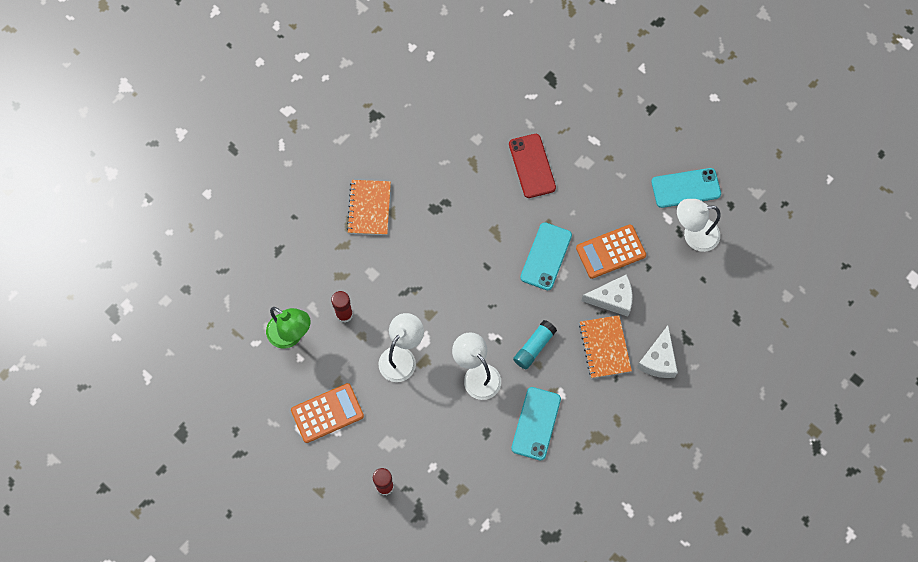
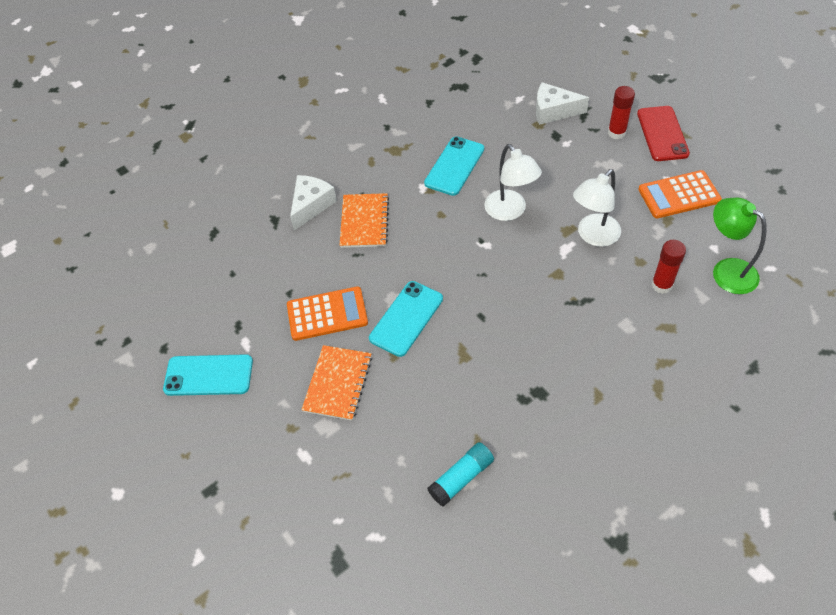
camera: 165 degrees left, 15 degrees down
(369, 208) = (629, 405): orange notebook -> orange notebook (338, 383)
(532, 166) = (398, 431): red phone -> red phone (662, 134)
(534, 347) = (441, 230): turquoise glue stick -> turquoise glue stick (461, 478)
(612, 299) = (341, 265): white cheese -> white cheese (553, 111)
(693, 235) = (223, 320): white lamp -> none

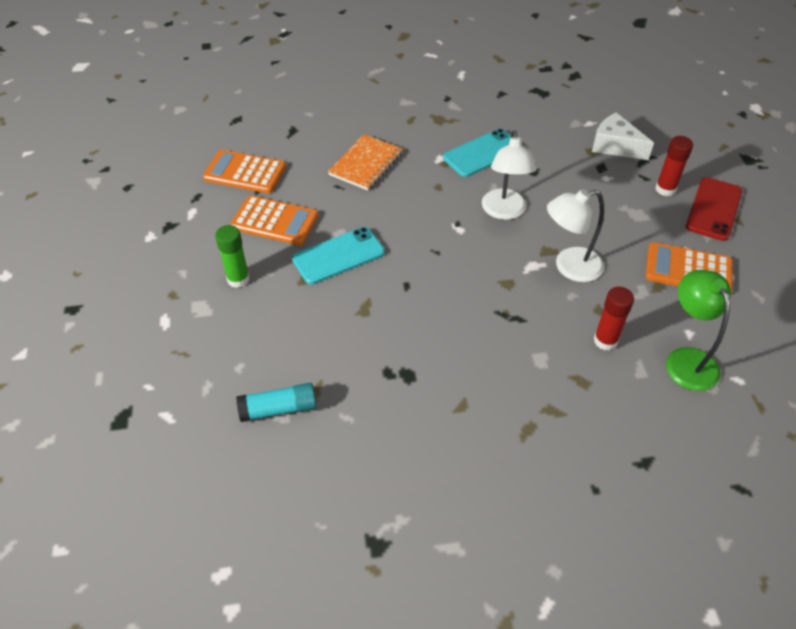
camera: 25 degrees right, 5 degrees down
(208, 375) = (143, 223): turquoise phone -> none
(263, 281) = (245, 172): none -> orange calculator
(311, 205) = (332, 132): white cheese -> none
(338, 383) = (238, 279): orange notebook -> green glue stick

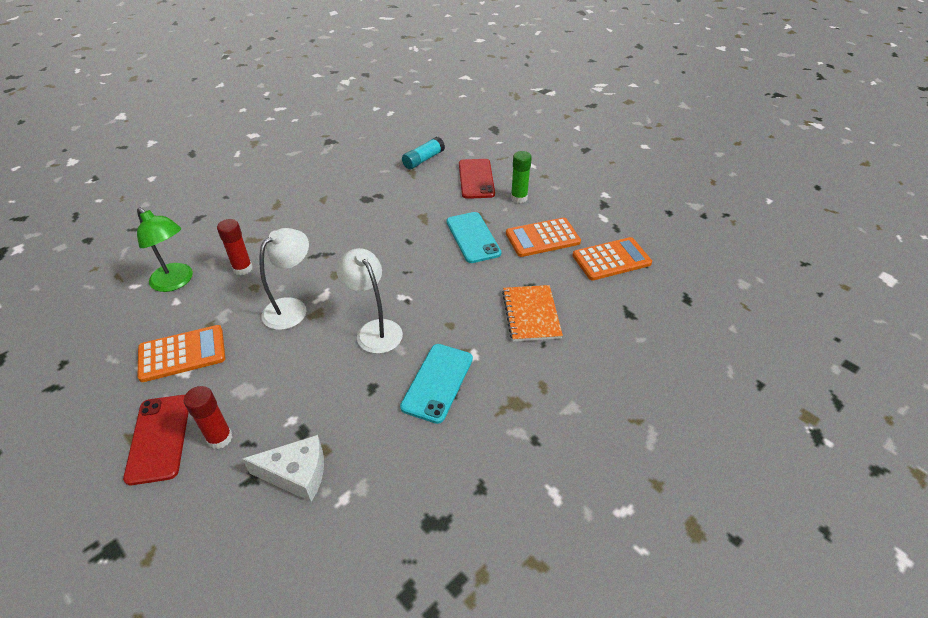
camera: 145 degrees right, 5 degrees down
(251, 334) = (476, 179): none -> red phone
(338, 256) = (473, 237): turquoise phone -> turquoise phone turned 45 degrees counterclockwise

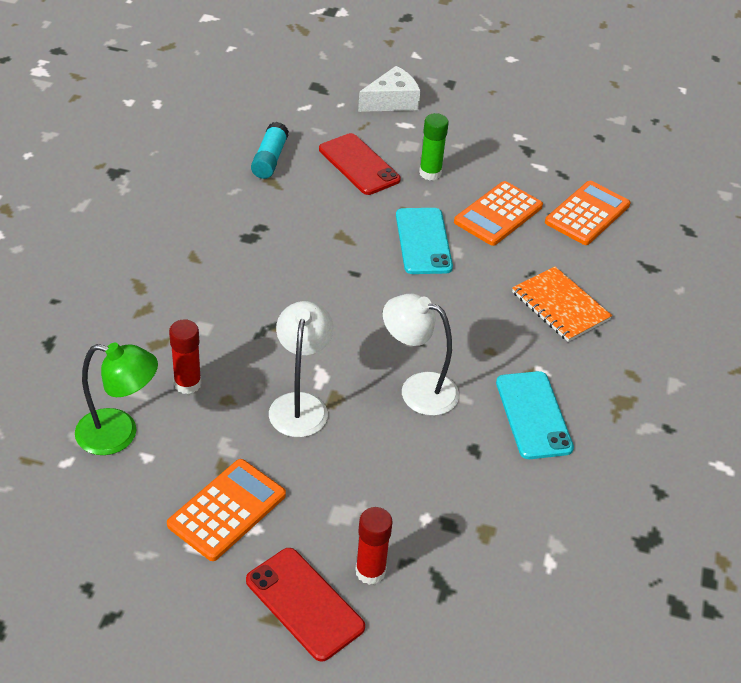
camera: 35 degrees left, 0 degrees up
(297, 474) = (484, 564): white cheese -> white cheese (392, 101)
(473, 237) = (423, 241): turquoise phone -> turquoise phone turned 45 degrees clockwise

